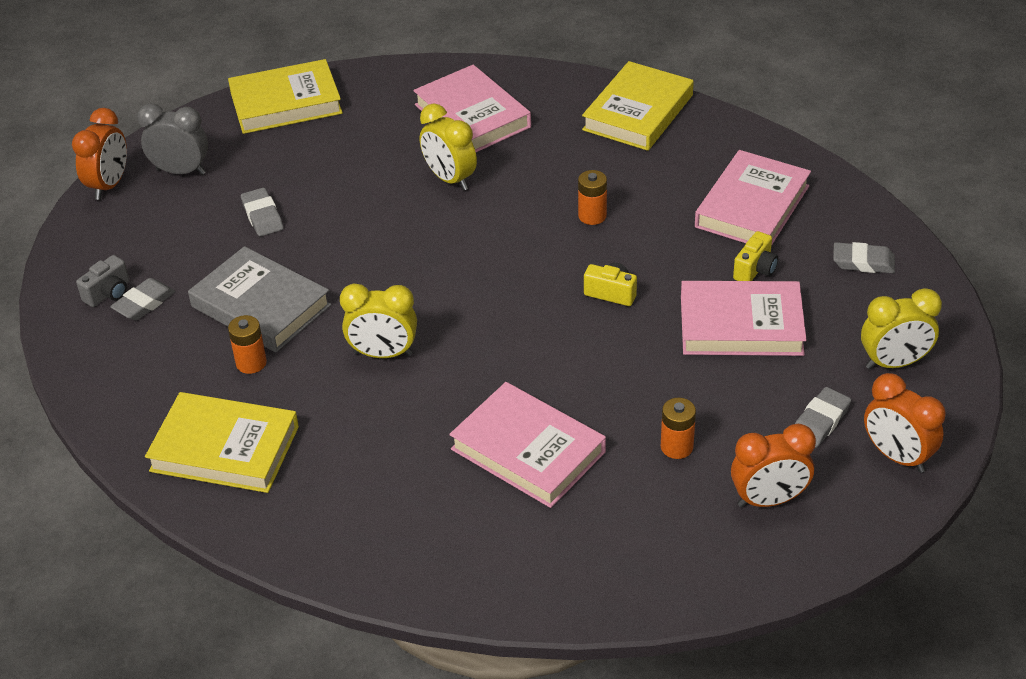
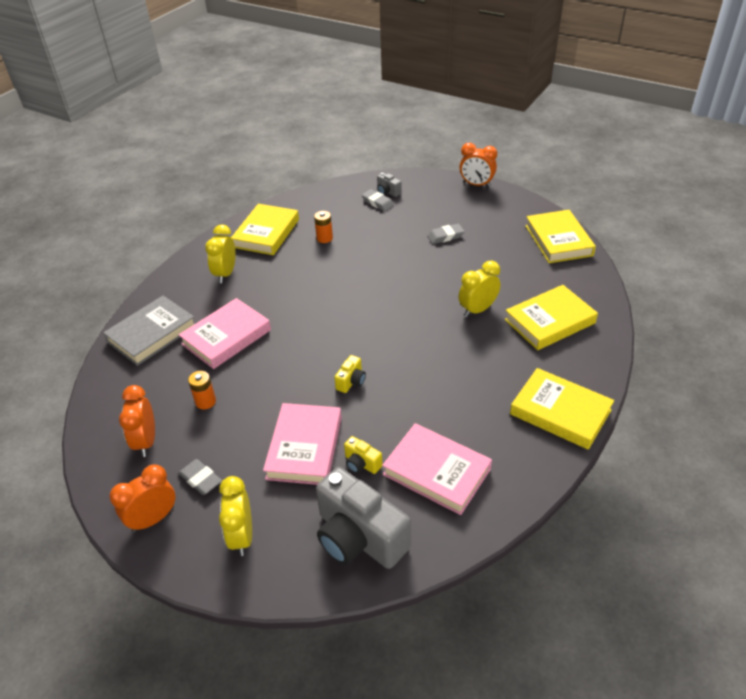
camera: 95 degrees right, 0 degrees up
(181, 171) = (488, 206): grey clock -> none
(261, 306) = (368, 239): grey book -> grey book (152, 334)
(383, 354) = (319, 283): yellow clock -> yellow clock (225, 274)
(472, 116) = (549, 321): pink book -> yellow book
(592, 216) = (433, 377): orange battery -> none
(863, 262) = (359, 537): grey eraser -> grey camera

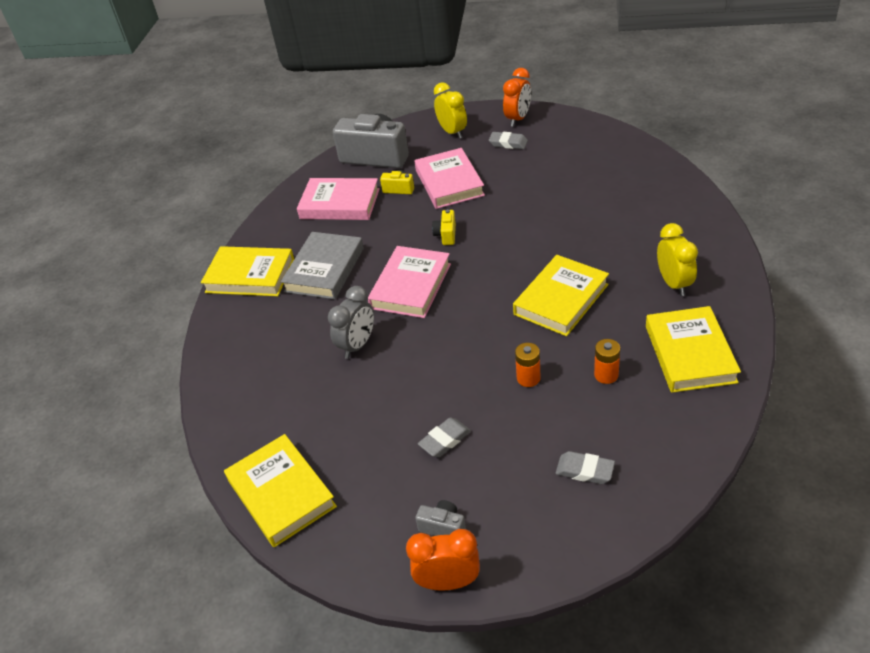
camera: 160 degrees right, 0 degrees up
(146, 441) = (572, 145): orange clock -> none
(152, 334) = (669, 205): grey book -> grey book (324, 270)
(205, 401) = (556, 180): orange battery -> orange battery (528, 378)
(226, 337) = (595, 227): pink book -> pink book (411, 286)
(387, 192) = (587, 502): grey camera -> grey camera (443, 527)
(477, 310) = (357, 345): yellow clock -> grey clock
(549, 321) = (273, 360): yellow book -> yellow book (561, 299)

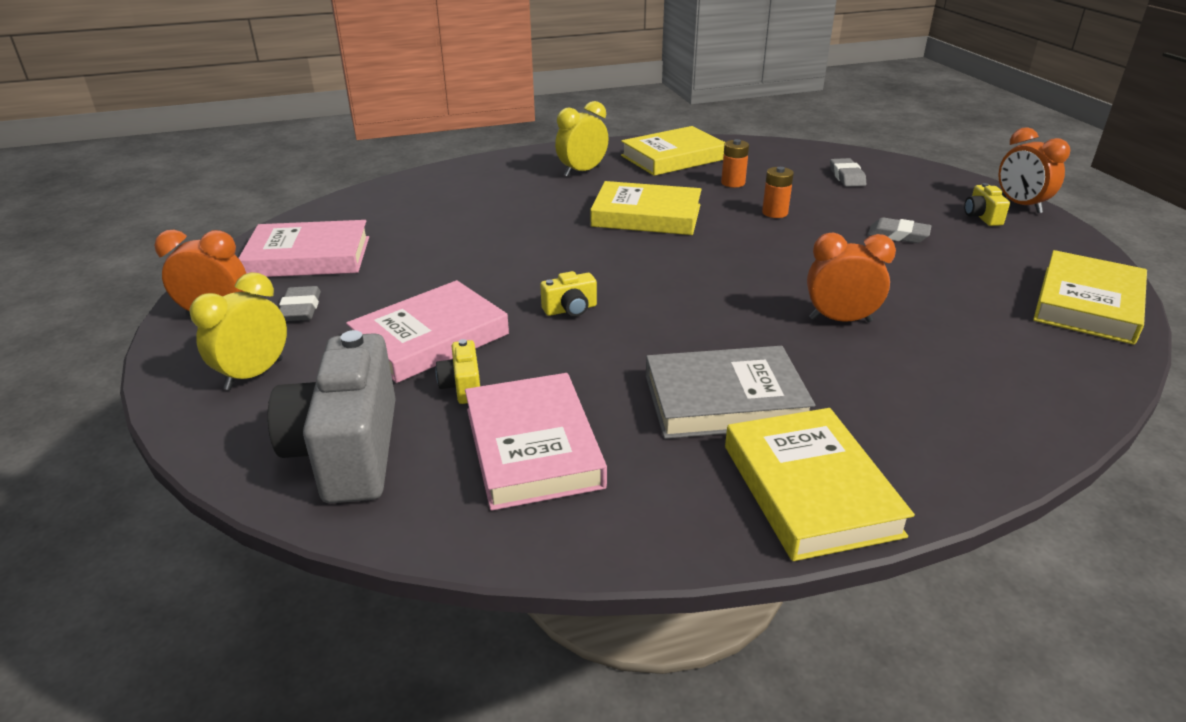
camera: 120 degrees left, 10 degrees down
(357, 345) = (840, 320): grey clock -> orange clock
(411, 286) = (698, 310): pink book -> pink book (308, 257)
(443, 527) = (981, 217): grey camera -> yellow camera

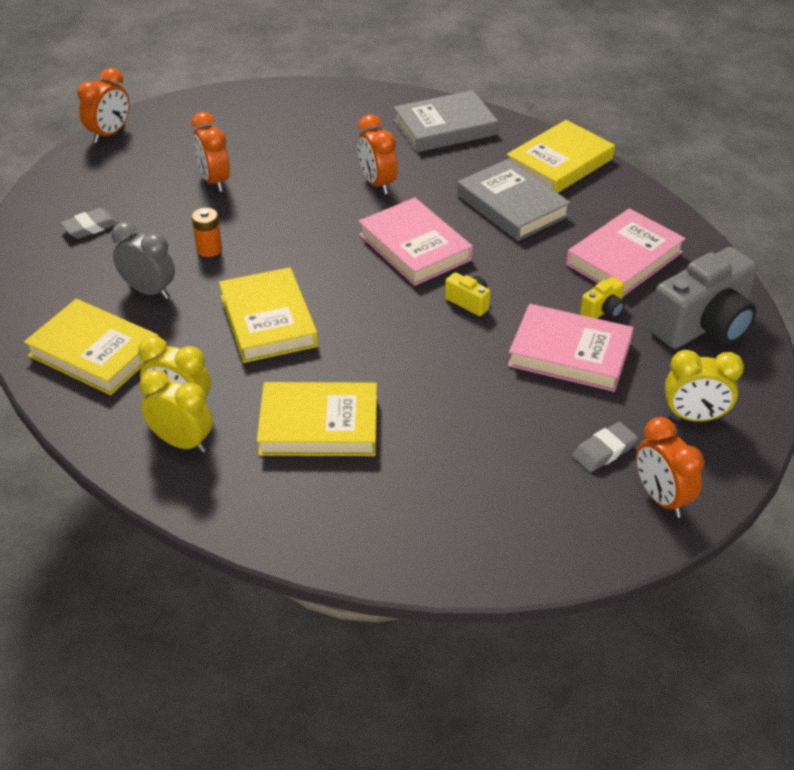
camera: 120 degrees left, 10 degrees up
(308, 257) = (528, 508): pink book -> pink book (415, 247)
(546, 167) = (182, 442): none -> yellow clock
(733, 183) = (149, 291): orange battery -> grey clock
(898, 235) = (214, 181): grey eraser -> orange clock
(970, 414) = (445, 128): none -> grey book
(981, 217) = (148, 149): yellow camera -> none
(1087, 304) = (275, 100): yellow book -> yellow book (319, 425)

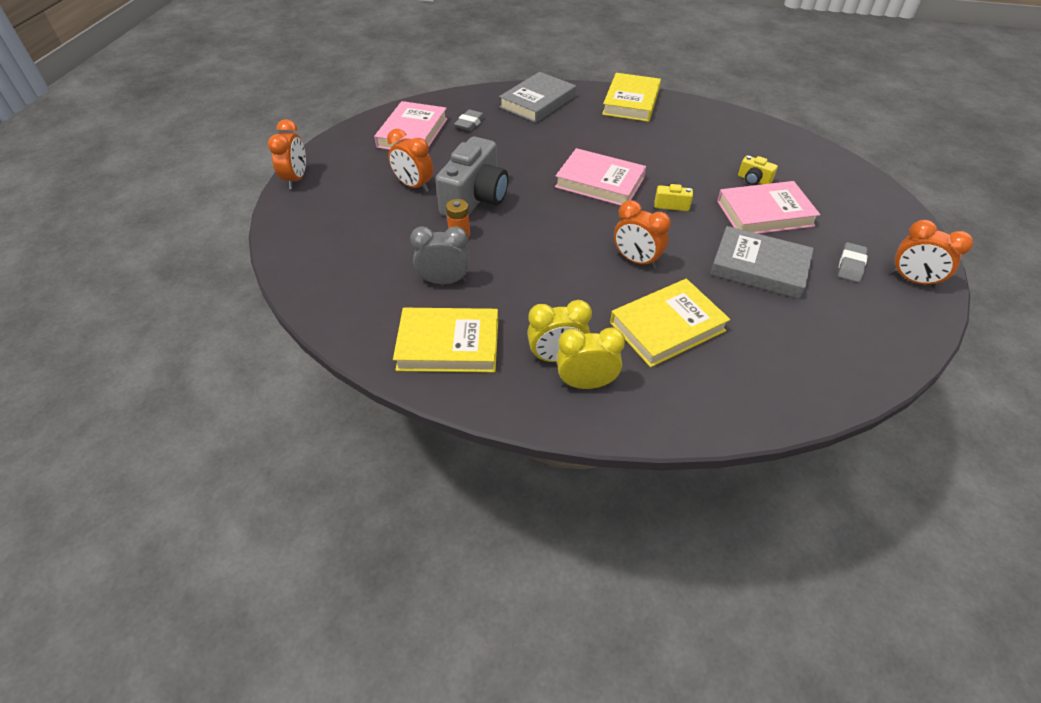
camera: 30 degrees left, 5 degrees up
(90, 227) = (348, 252): grey eraser -> grey eraser (469, 123)
(268, 321) = (555, 268): yellow book -> none
(377, 184) = (531, 150): orange clock -> orange clock (636, 260)
(512, 206) = (631, 136): grey book -> grey book (759, 267)
(603, 310) = (753, 180): yellow camera -> yellow camera turned 105 degrees clockwise
(624, 258) = (730, 145): pink book -> pink book (412, 133)
(694, 417) = (872, 223): yellow clock -> none
(703, 325) = (815, 168): grey camera -> grey camera (475, 199)

